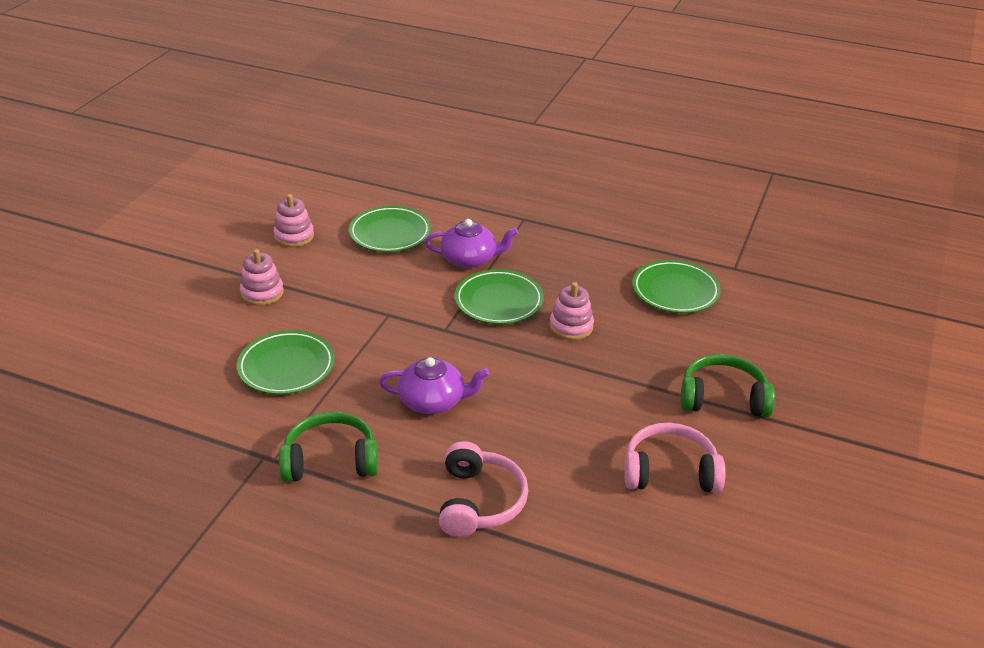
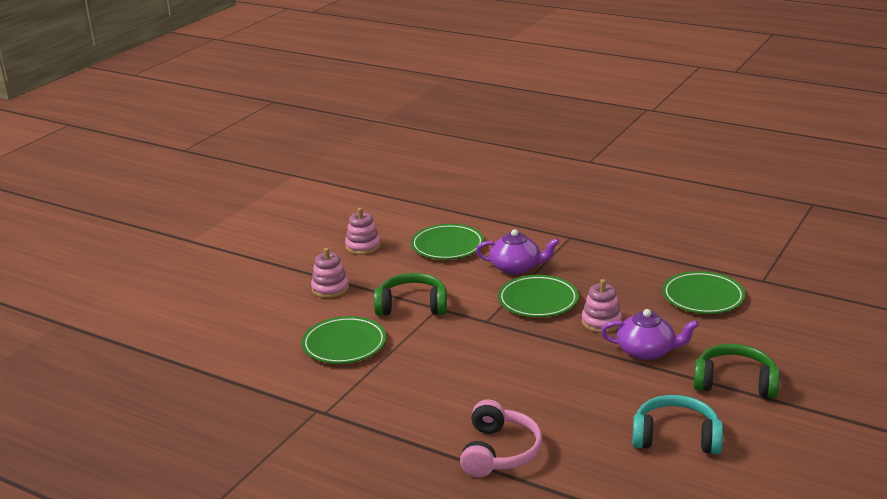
camera: 10 degrees right, 10 degrees down
(330, 460) = (373, 415): green headphones -> green headphones (412, 306)
(433, 401) = (469, 374): purple teapot -> purple teapot (647, 351)
(670, 471) = (676, 437): pink headphones -> turquoise headphones

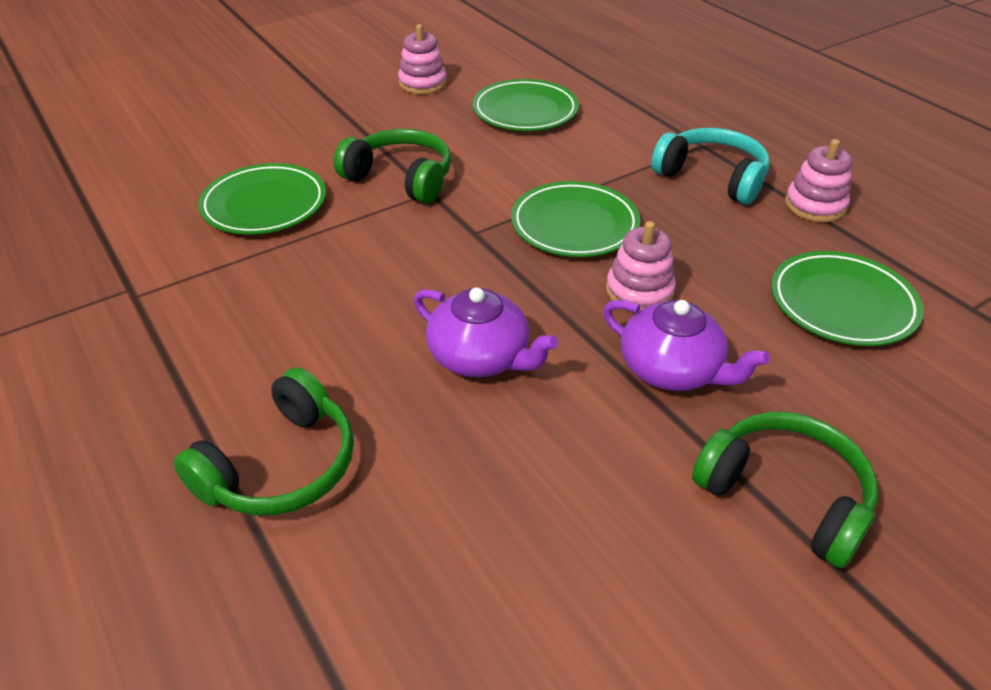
camera: 25 degrees right, 15 degrees up
(330, 288) = (329, 125): pink stacking toy -> pink stacking toy (815, 205)
(499, 452) = (281, 466): pink headphones -> green headphones
(516, 267) = (588, 166): purple teapot -> purple teapot (481, 357)
(676, 437) = (587, 571): turquoise headphones -> turquoise headphones (712, 177)

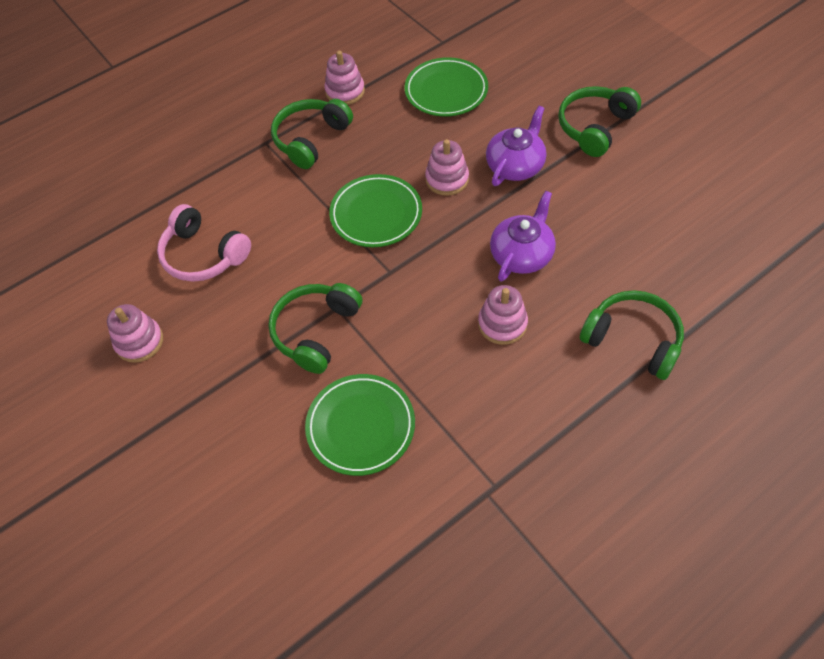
camera: 90 degrees left, 15 degrees up
(361, 324) = (502, 324): none -> pink stacking toy
(525, 111) = (203, 255): green plate -> pink headphones
(712, 177) = (311, 139): turquoise headphones -> green headphones

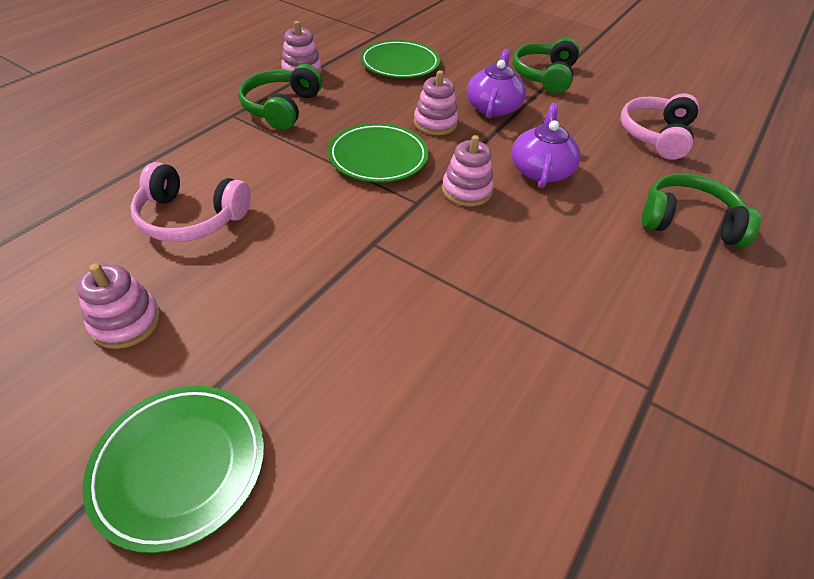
camera: 25 degrees left, 10 degrees down
(316, 331) = (359, 270): green headphones -> none
(361, 426) = (461, 359): green plate -> green plate (180, 466)
(502, 324) = (558, 229): pink stacking toy -> pink stacking toy (466, 190)
(669, 229) = (655, 135): none -> pink headphones

